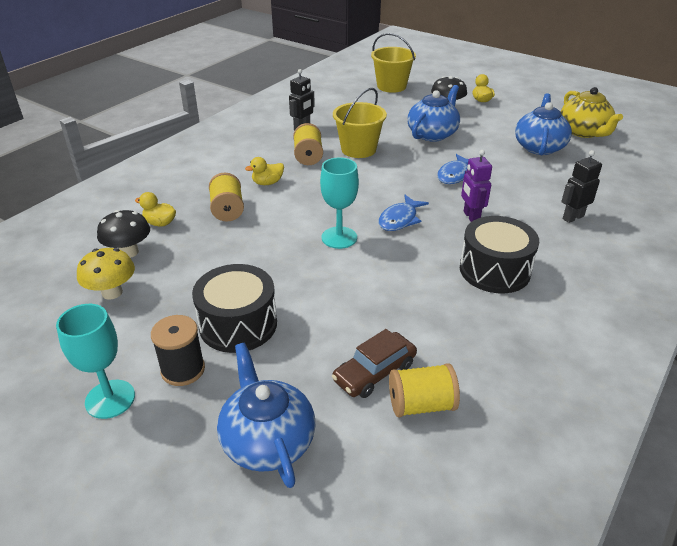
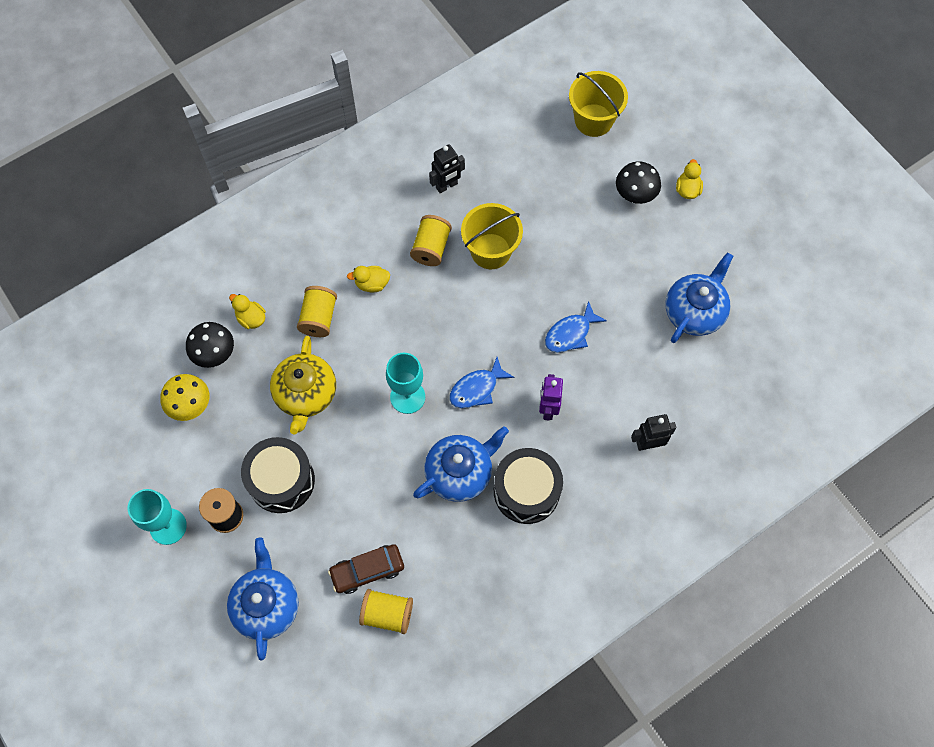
camera: 20 degrees right, 30 degrees up
(432, 134) = (588, 246): blue teapot -> blue teapot (460, 472)
(584, 132) = (767, 298): yellow teapot -> yellow teapot (305, 394)

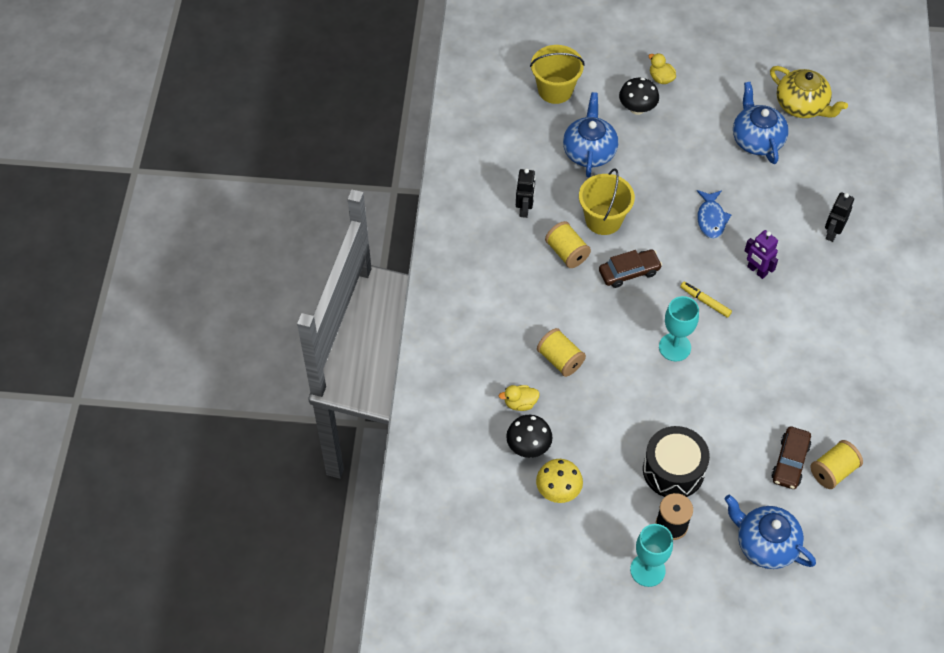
camera: 50 degrees left, 10 degrees down
(305, 394) = (616, 409): yellow teapot -> yellow teapot (802, 105)
(372, 284) = (562, 308): yellow duck -> none
(454, 308) = (629, 272): none -> brown car
(460, 472) = (761, 355): blue teapot -> blue teapot (589, 151)
(477, 389) = (705, 301): blue fish -> yellow marker
(526, 491) = (808, 325): black drum -> none

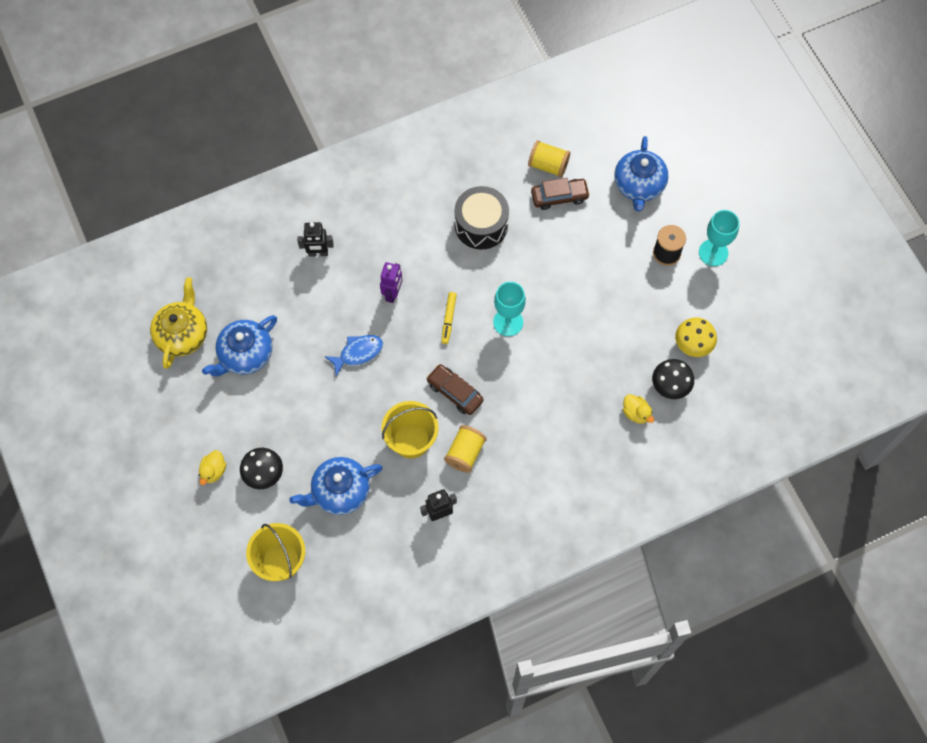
camera: 120 degrees left, 10 degrees up
(560, 359) = (575, 403): yellow spool -> none
(673, 470) = (620, 272): black drum -> black drum (481, 225)

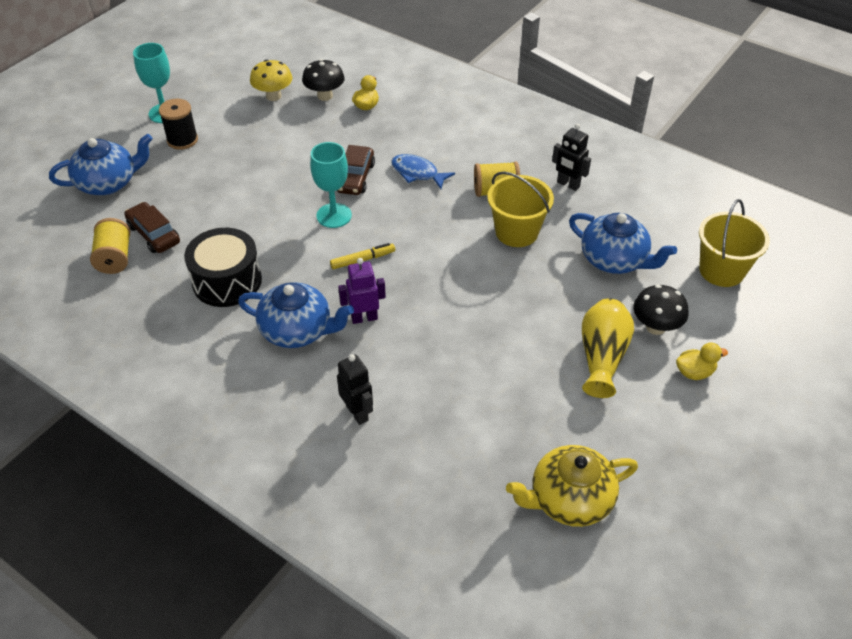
camera: 120 degrees left, 20 degrees down
(245, 355) = (542, 417): blue teapot -> blue teapot (297, 330)
(263, 421) = (602, 357): none -> yellow vase
(358, 353) = (457, 314): blue fish -> blue fish (417, 173)
(455, 392) = (440, 222): brown car -> brown car (355, 177)

